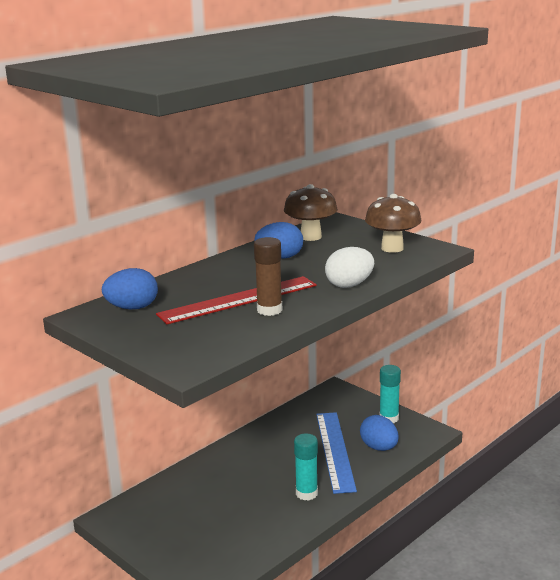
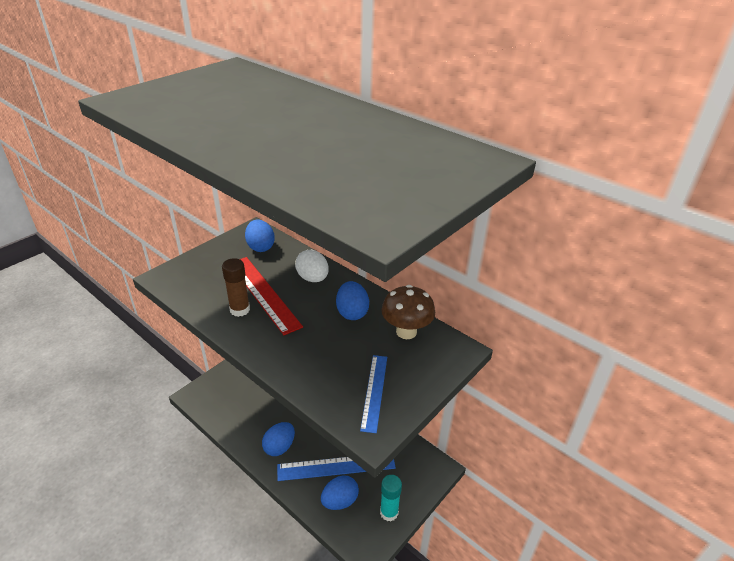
camera: 85 degrees right, 15 degrees up
(306, 493) = (279, 447): turquoise glue stick -> blue egg
(349, 285) = (281, 356): white egg -> white egg (312, 278)
(392, 248) = (374, 392): brown mushroom -> blue ruler

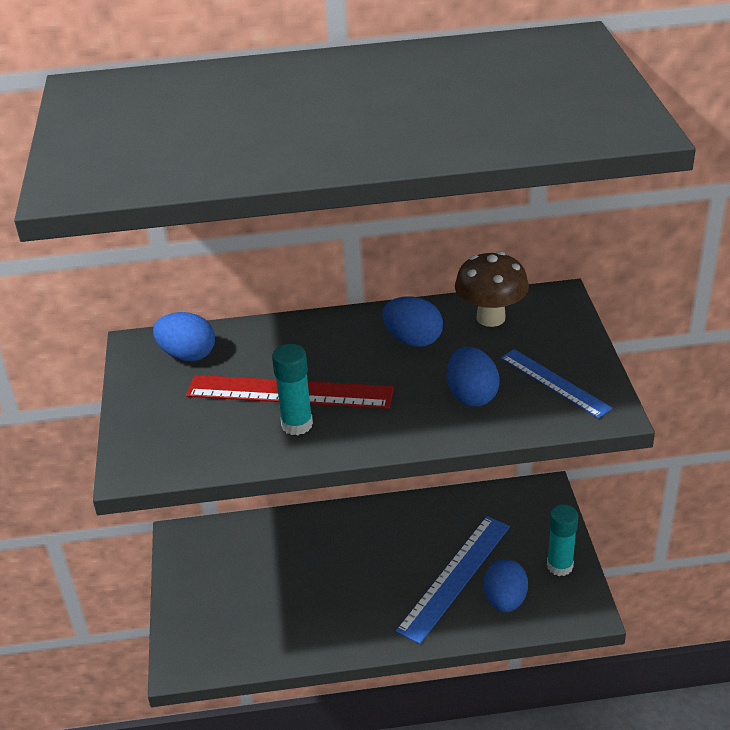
camera: 45 degrees left, 0 degrees up
(240, 310) = (297, 424): brown glue stick -> turquoise glue stick
(279, 447) = (370, 615): blue egg -> blue egg (471, 395)
(312, 278) = (312, 341): white egg -> none

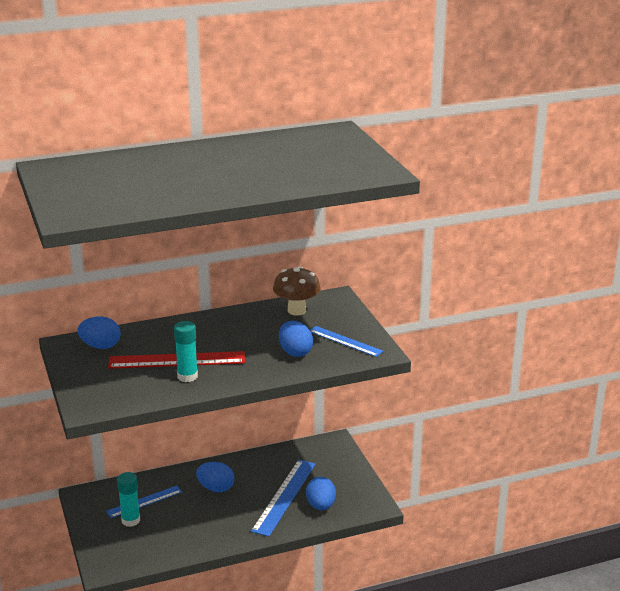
camera: 15 degrees left, 10 degrees down
(260, 559) = (144, 501): none -> blue ruler
(413, 340) = (249, 326): blue egg -> blue egg (216, 488)
(560, 566) = (353, 482): turquoise glue stick -> turquoise glue stick (130, 520)

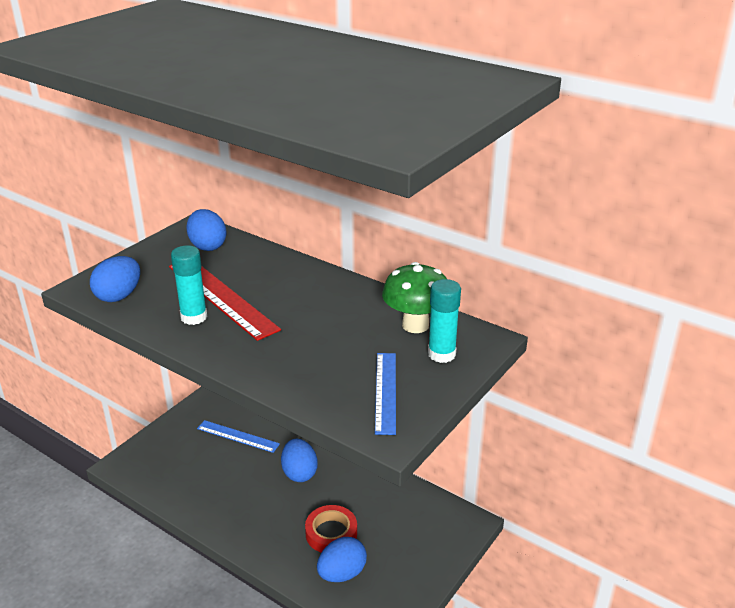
camera: 55 degrees right, 5 degrees up
(130, 520) = (203, 443): turquoise glue stick -> turquoise glue stick (441, 354)
(284, 496) = (331, 533): blue ruler -> red tape
(295, 352) = (318, 365): blue egg -> blue egg (119, 296)
(296, 310) = (415, 325): brown mushroom -> green mushroom

